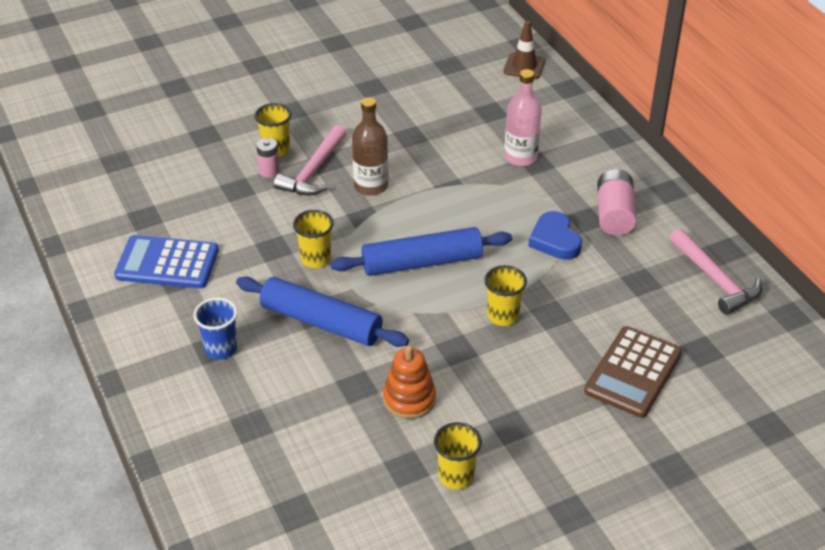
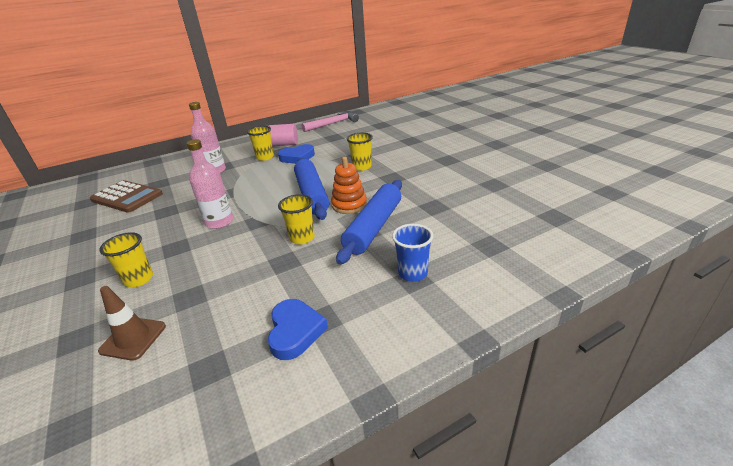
camera: 90 degrees left, 10 degrees down
(167, 263) = (295, 331): blue calculator -> blue heart
(269, 171) = (171, 279): pink battery -> none
(313, 171) = (185, 252): pink hammer -> none
(371, 186) = (219, 222): brown bottle -> pink bottle
(409, 399) = (438, 188): orange stacking toy -> orange stacking toy (349, 205)
(456, 476) = (491, 170): yellow cup -> yellow cup (265, 157)
(524, 66) = (115, 176): brown traffic cone -> brown traffic cone (133, 338)
(633, 372) = (399, 136): brown calculator -> brown calculator (127, 197)

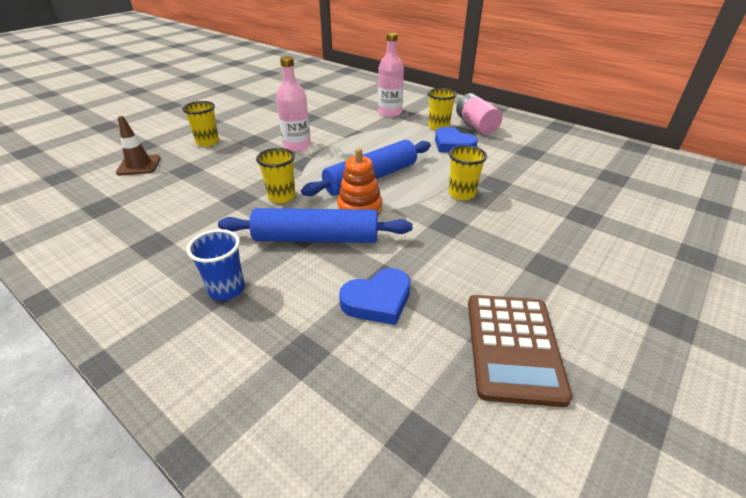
camera: 65 degrees right, 5 degrees up
(127, 197) = (322, 95): brown calculator -> brown calculator (513, 347)
(295, 331) = (136, 234): blue heart -> blue heart (377, 300)
(333, 124) = (572, 140): pink hammer -> none

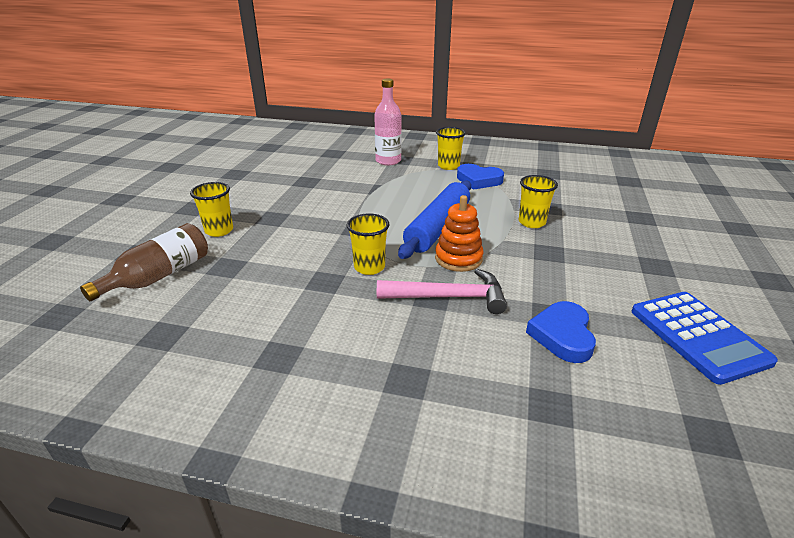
camera: 25 degrees left, 5 degrees down
(139, 165) = (159, 276): brown traffic cone -> brown bottle
(226, 289) = (415, 373): blue cup -> none
(297, 146) = (328, 213): pink bottle -> none
(316, 238) = (448, 297): blue rolling pin -> pink hammer
(377, 300) = (562, 335): blue heart -> blue heart turned 150 degrees clockwise
(476, 125) = (480, 158): pink battery -> none
(513, 347) = (698, 336): brown calculator -> blue calculator

